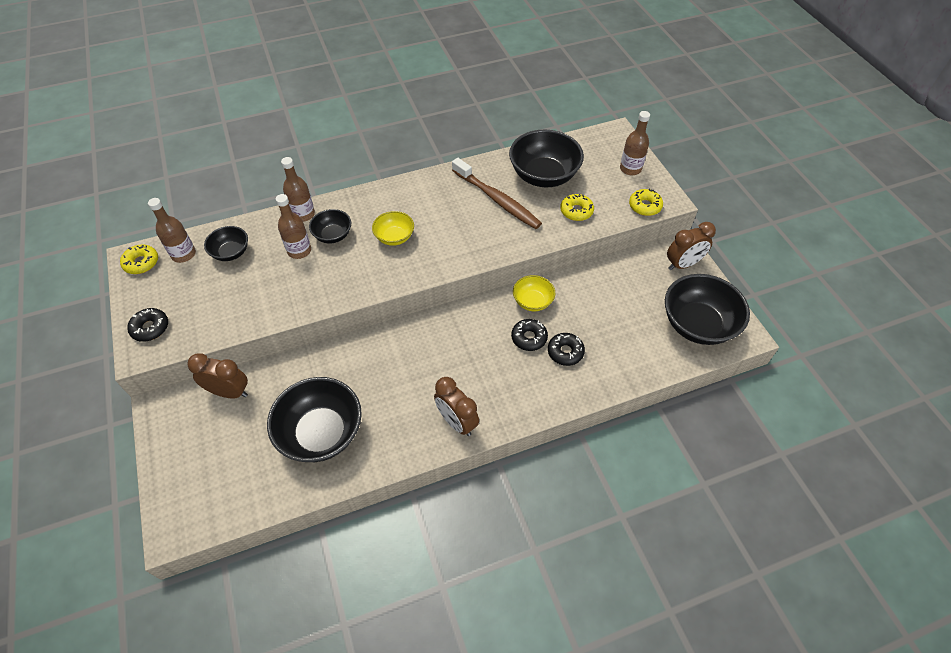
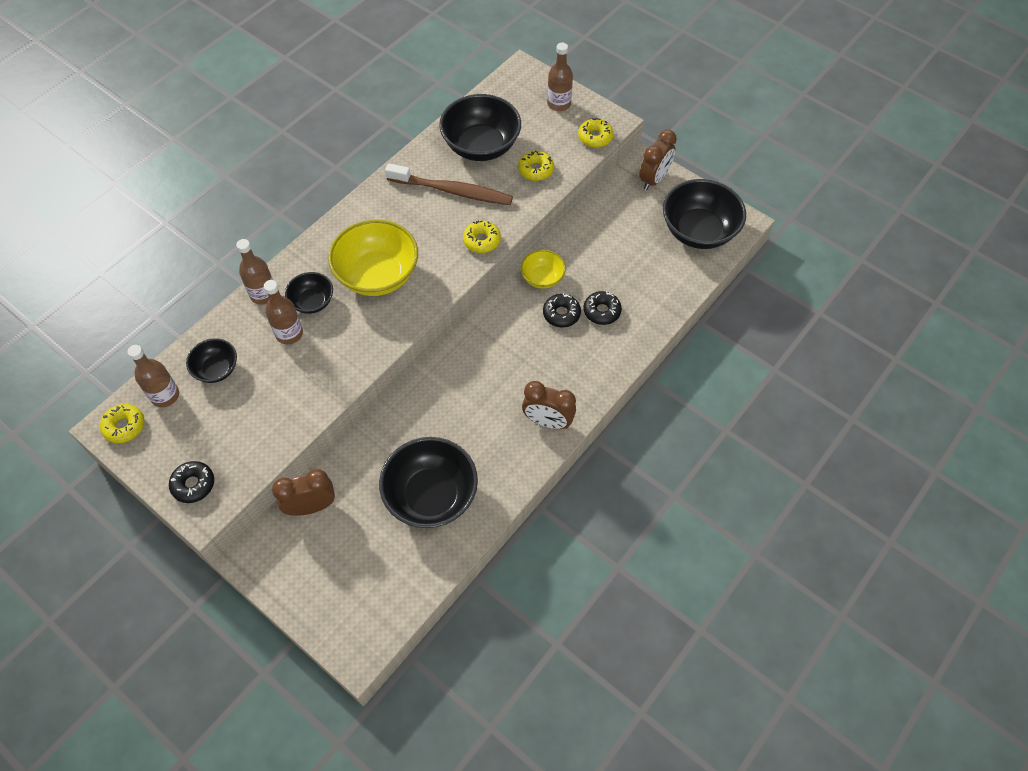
camera: 30 degrees left, 5 degrees up
(394, 237) = (377, 275): yellow bowl -> yellow bowl, size x1.87
(493, 247) = (481, 240): none -> yellow donut

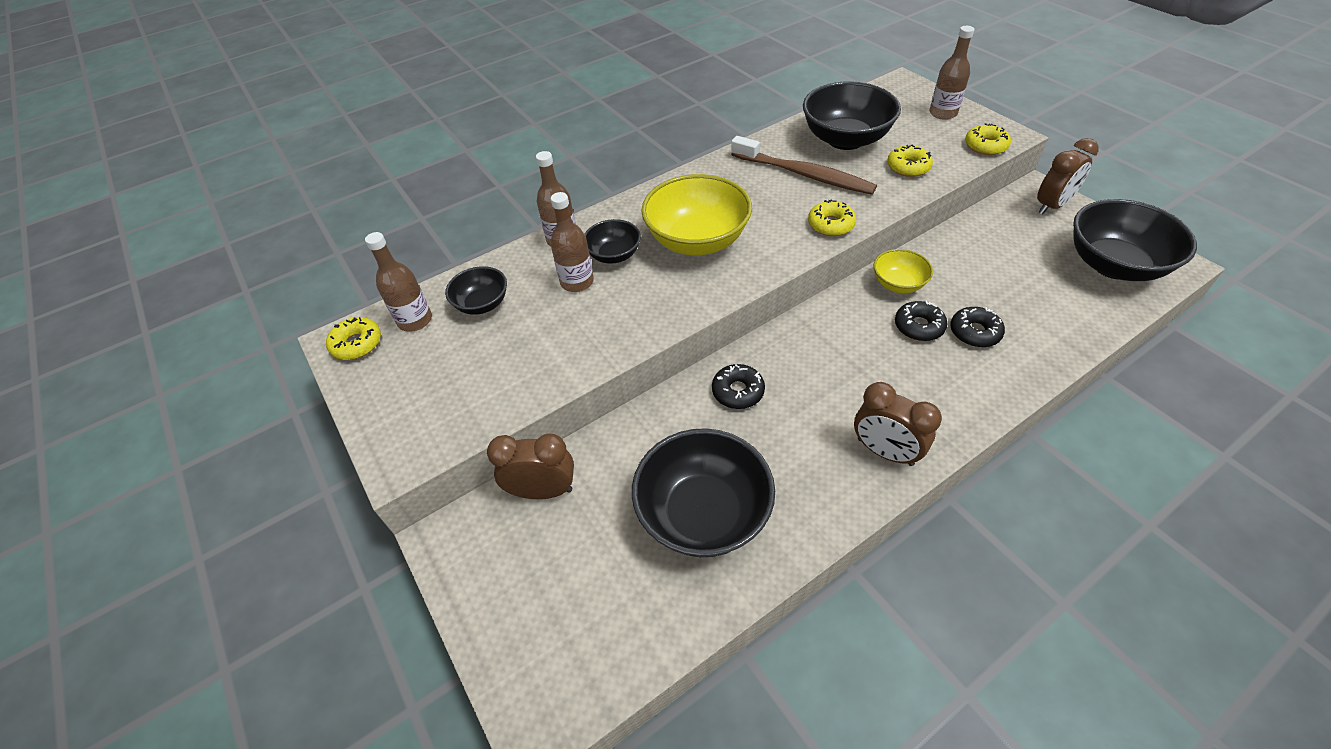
camera: 20 degrees right, 10 degrees down
(193, 484) = (402, 424): black donut -> black donut (738, 391)

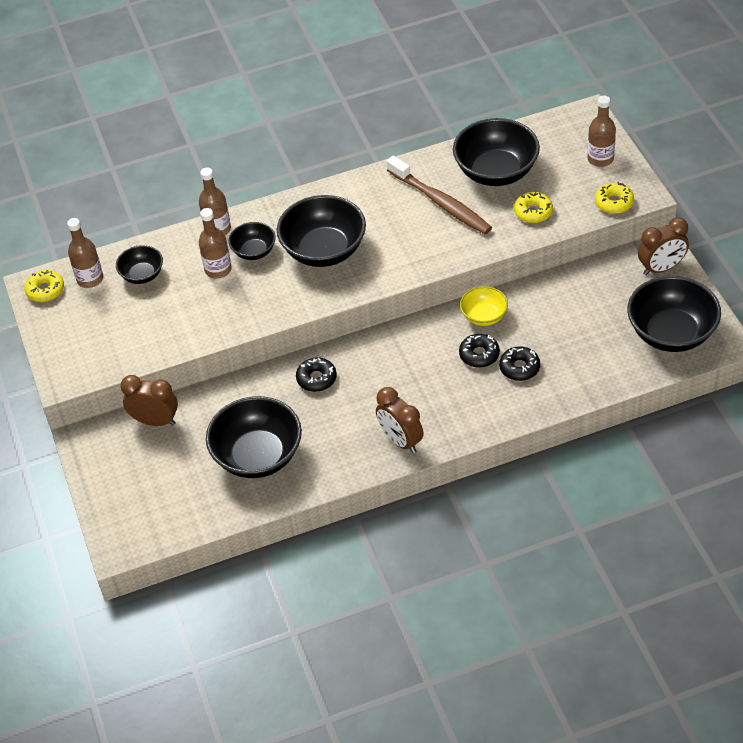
camera: 15 degrees right, 0 degrees up
(697, 240) = (324, 250): yellow bowl -> black bowl
(830, 224) = (437, 256): yellow donut -> none

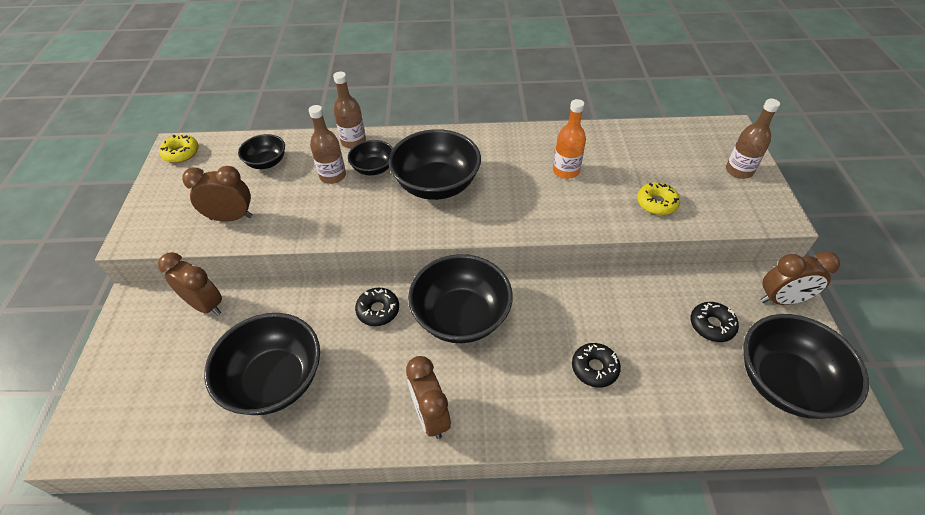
camera: 15 degrees right, 0 degrees up
(90, 279) = (222, 154): brown bottle -> none
(145, 335) = (231, 217): none -> brown clock
(441, 203) = (566, 171): brown toothbrush -> orange bottle
(479, 355) = (554, 338): black donut -> black donut (711, 325)
(484, 316) = (573, 296): yellow bowl -> none
(496, 172) = (629, 157): black bowl -> black bowl (461, 316)
(614, 202) = (746, 216): yellow donut -> none

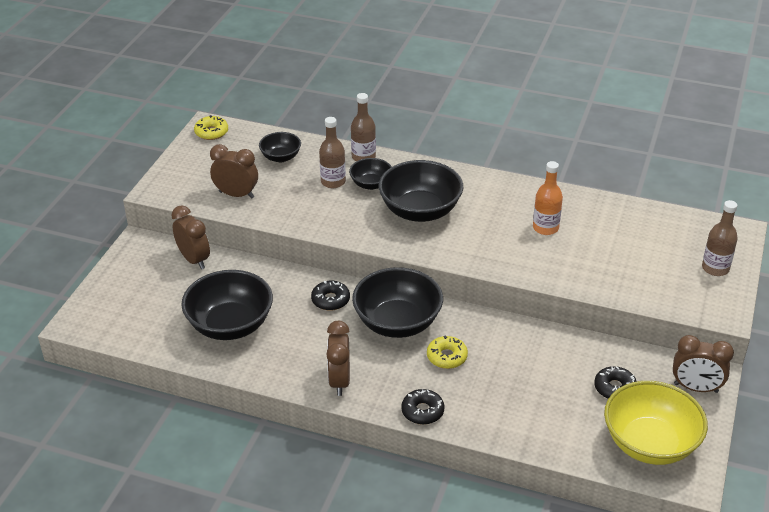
camera: 20 degrees right, 10 degrees down
(594, 368) = (490, 388): black donut -> black donut (422, 411)
(656, 203) = (613, 275): yellow donut -> yellow donut (447, 357)
(785, 382) = (650, 443): black bowl -> yellow bowl

